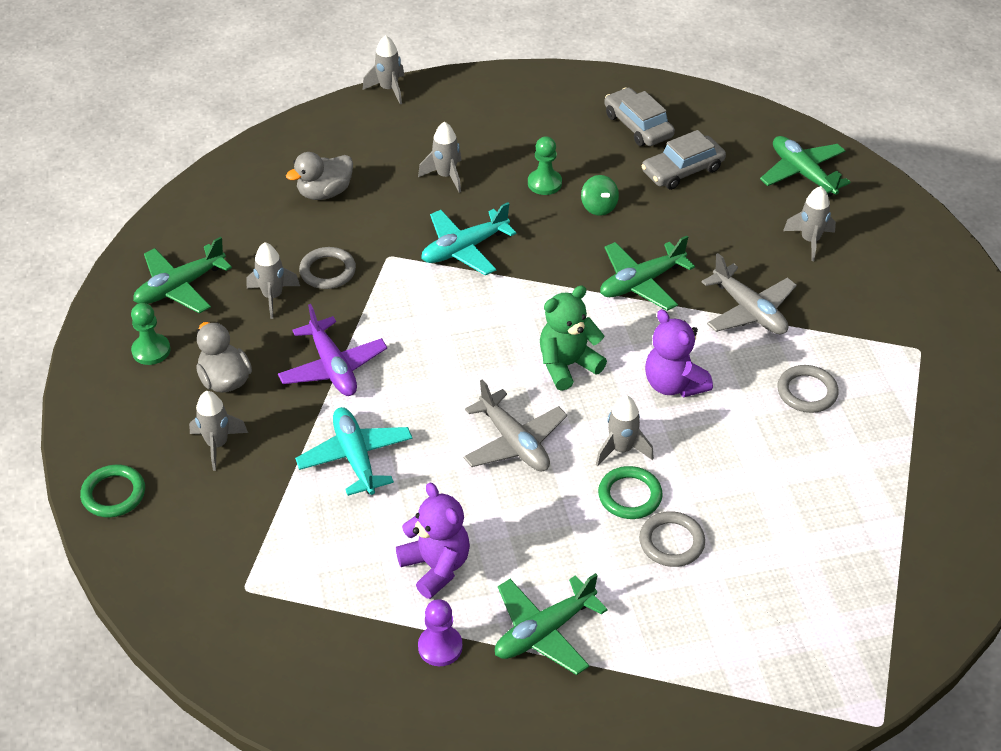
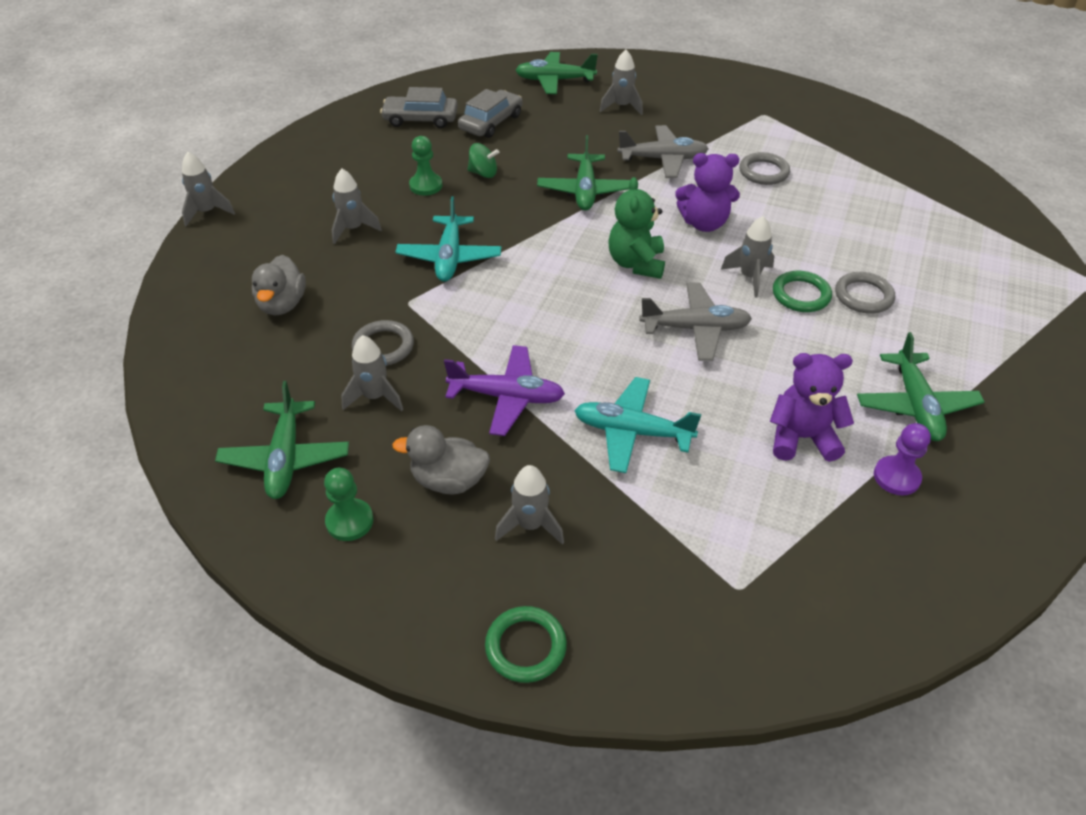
camera: 55 degrees left, 0 degrees up
(682, 170) = (491, 122): grey car -> grey car turned 150 degrees counterclockwise

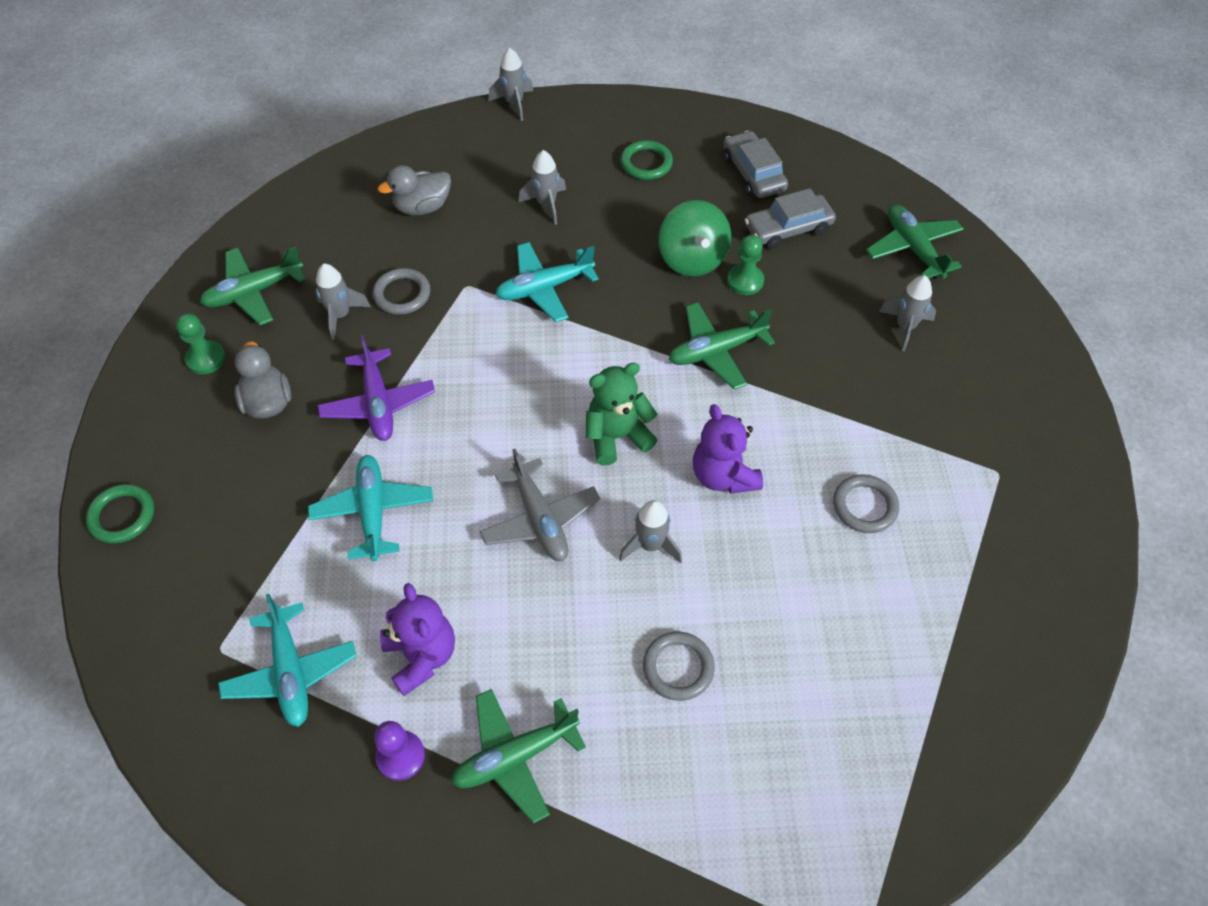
camera: 65 degrees right, 10 degrees up
(426, 186) = (643, 225): green pawn -> green pawn (745, 281)
(483, 173) = (692, 259): green spinning top -> green spinning top, size x1.77
(491, 122) = (788, 228): grey car -> grey car turned 150 degrees clockwise
(530, 525) = (240, 475): grey rocket -> none
(663, 159) = (823, 400): grey plane -> none
(785, 536) = (291, 672): none -> turquoise plane
(801, 295) = (646, 603): green ring -> green ring (646, 163)

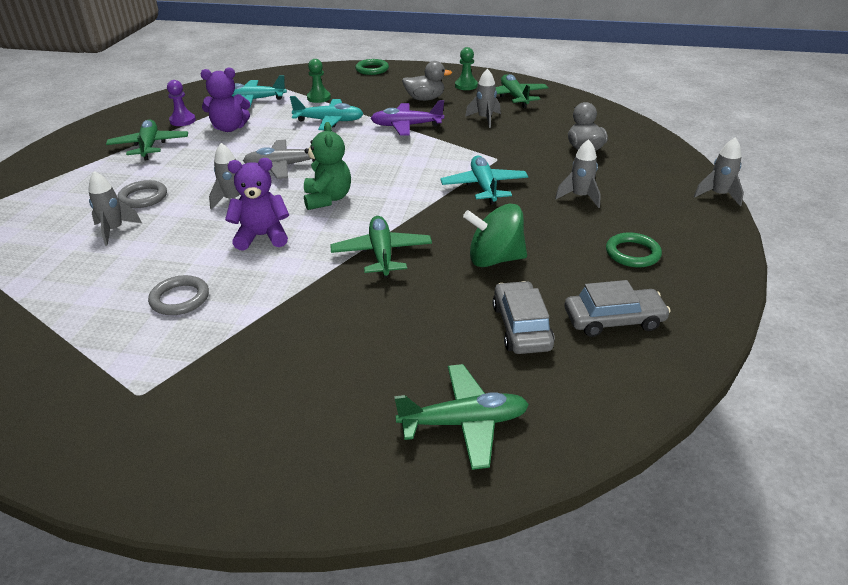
camera: 105 degrees right, 20 degrees down
(402, 294) = (496, 137): grey ring -> none
(745, 281) = (456, 284): green pawn -> green pawn (319, 98)
(905, 327) = (350, 379): grey rocket -> grey rocket (114, 230)

